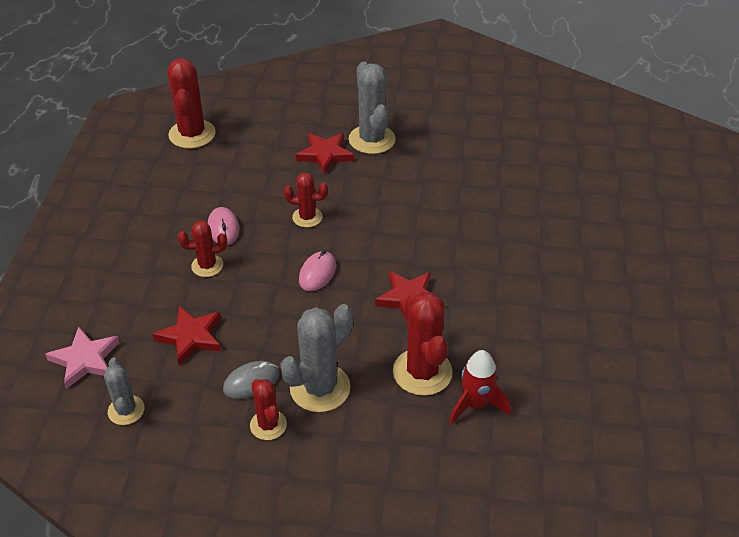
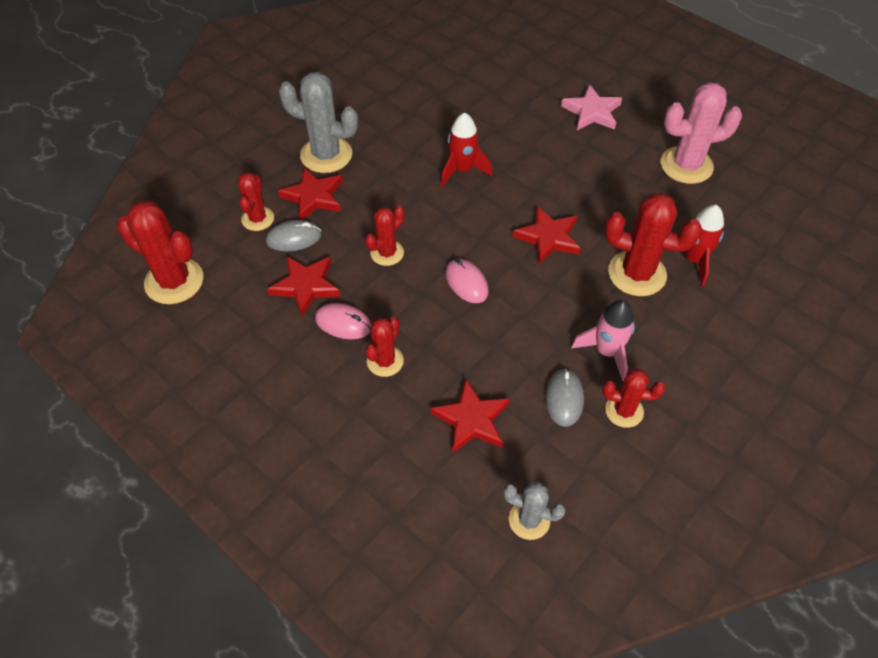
camera: 55 degrees left, 10 degrees up
(85, 360) = (433, 528): pink star -> pink star (592, 112)
(240, 194) = (306, 286): none -> red star
(278, 166) = (294, 238): none -> grey mouse
(279, 140) = (258, 219): none -> red cactus
(320, 388) = (606, 351): grey cactus -> pink rocket
(432, 215) = (462, 170): none -> red rocket
(590, 352) = (686, 165): none -> pink cactus

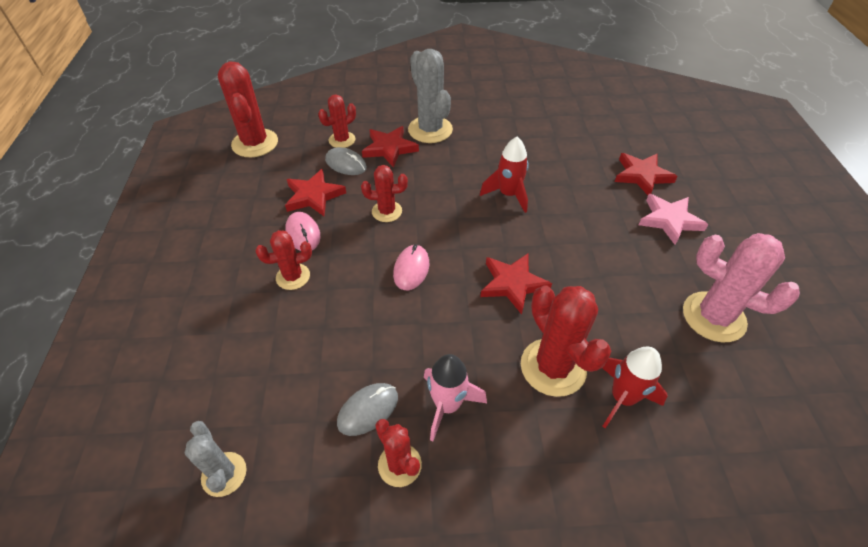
camera: 45 degrees right, 5 degrees down
(471, 420) = (288, 363): red star -> red star (642, 176)

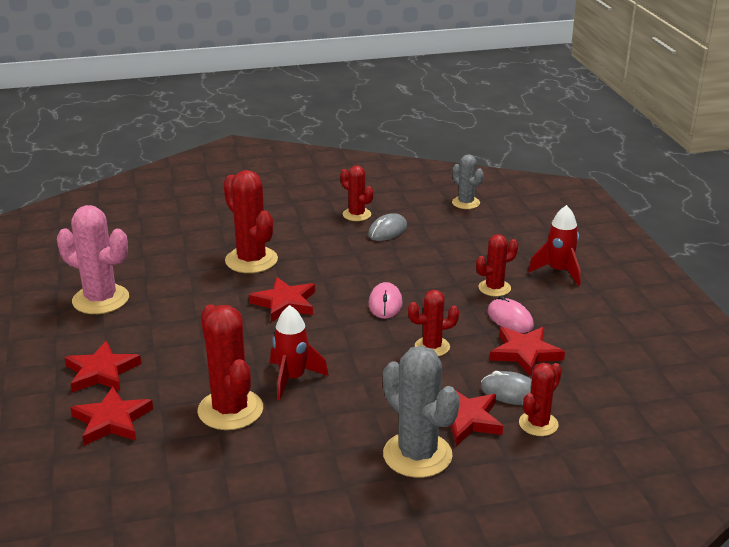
camera: 170 degrees right, 20 degrees down
(255, 143) = (653, 405): red cactus -> red cactus (230, 410)
(447, 405) = (331, 237): pink rocket -> none
(622, 398) = (200, 251): red rocket -> red rocket (559, 271)
(669, 220) = (101, 372): pink star -> red star

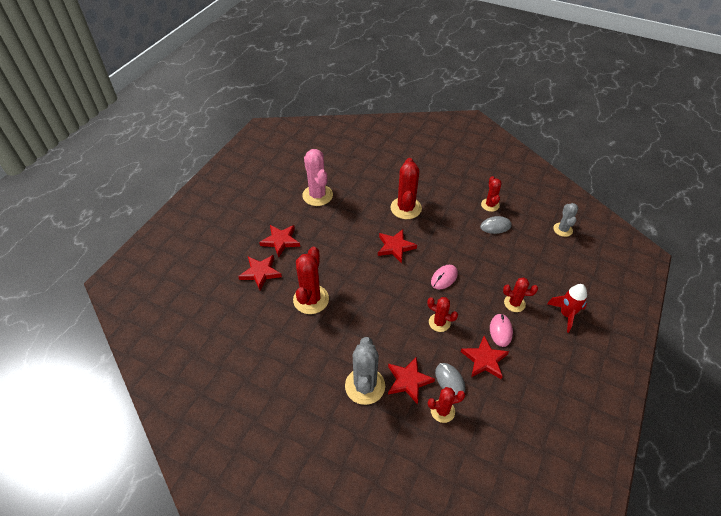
camera: 40 degrees right, 20 degrees up
(292, 379) = (354, 298): red rocket -> none

